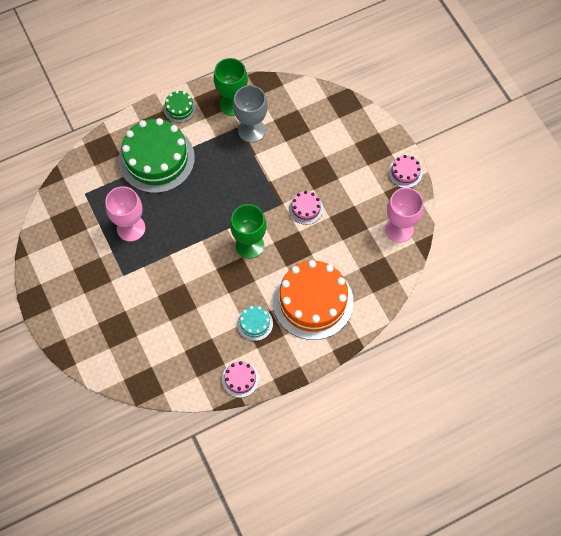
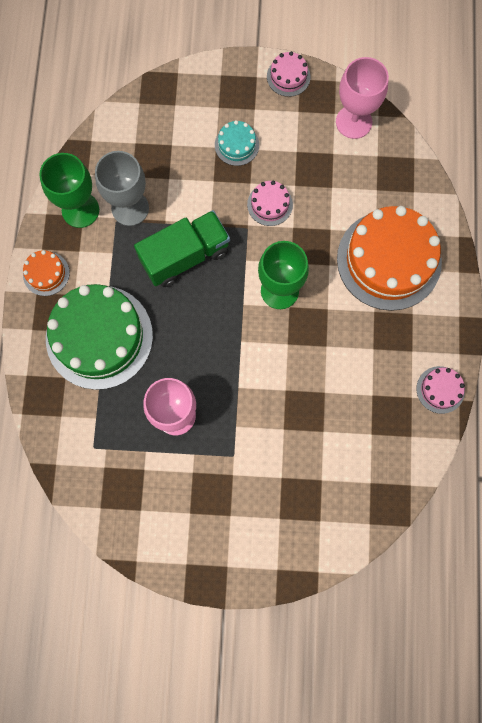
camera: 60 degrees left, 10 degrees up
(179, 108) = (46, 273): green cake -> orange cake
(239, 178) = (185, 256): none -> green truck
(255, 323) = (381, 337): turquoise cake -> turquoise cake (236, 145)

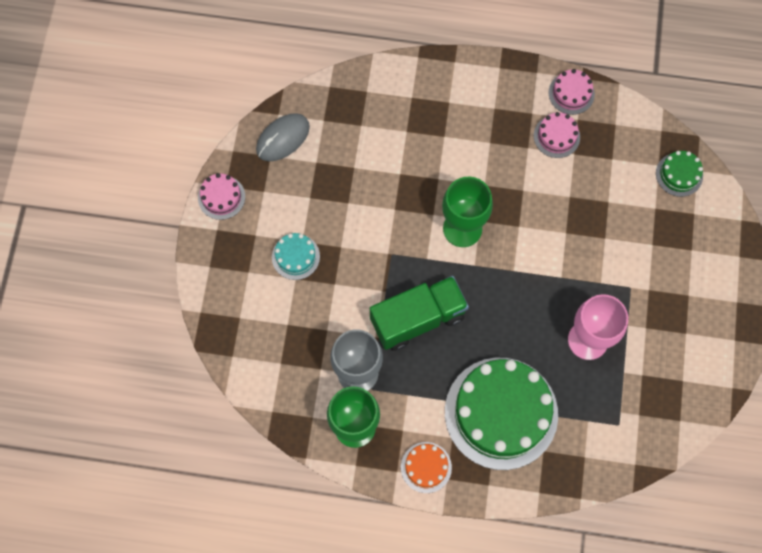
camera: 85 degrees left, 5 degrees down
(185, 256) = (418, 319): green truck -> green truck turned 90 degrees clockwise
(270, 204) = (367, 229): pink cake -> pink cake (556, 136)
(353, 122) = (283, 138): pink goblet -> grey mouse
(362, 504) = (679, 174): none -> green cake
(389, 260) = (437, 123): orange cake -> none

